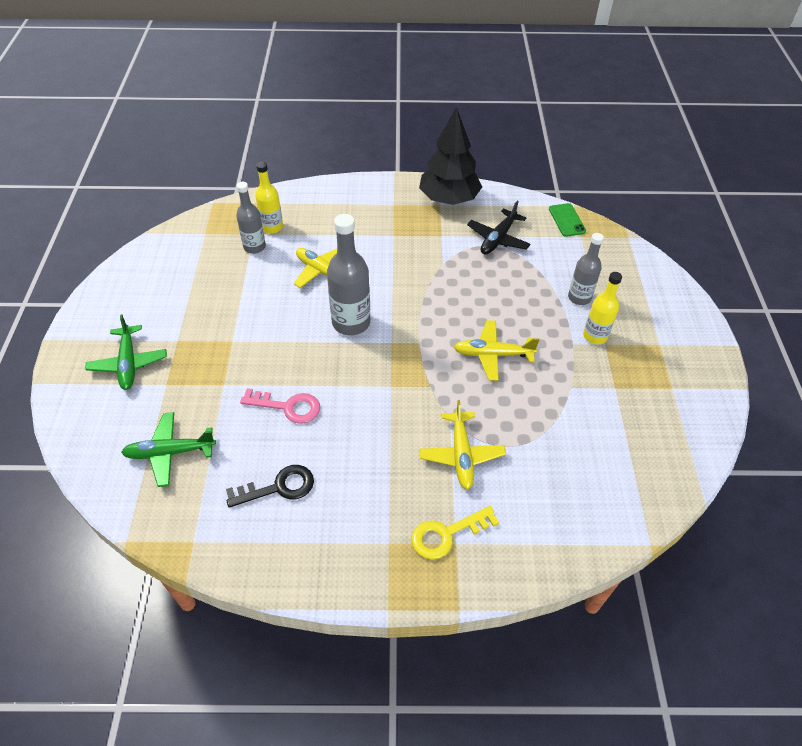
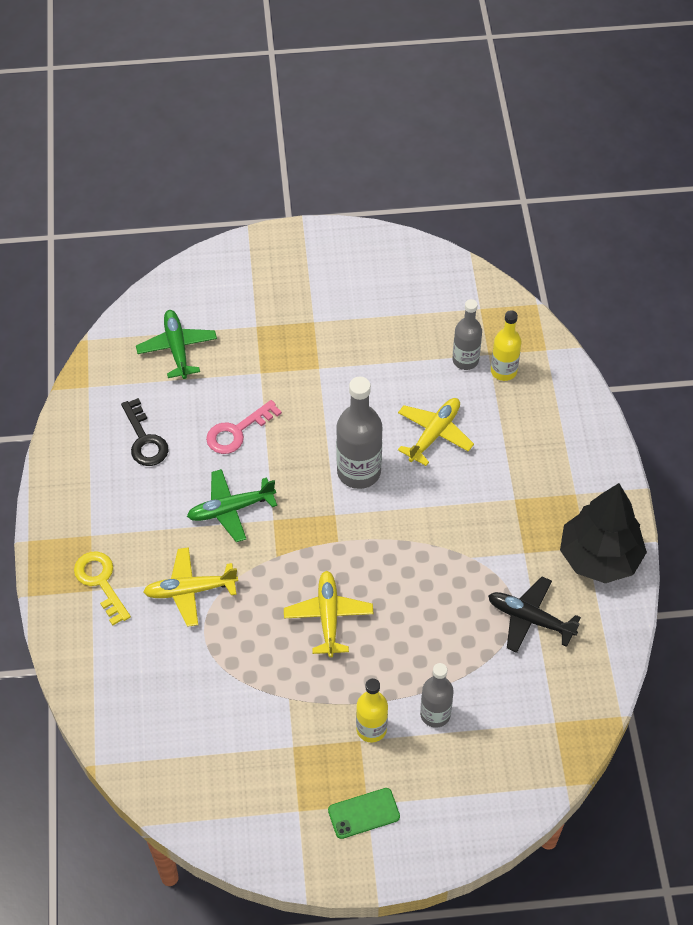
camera: 85 degrees right, 5 degrees up
(128, 363) = (279, 290): green plane -> green plane (230, 509)
(287, 407) = (237, 431): pink key -> pink key turned 45 degrees clockwise
(566, 220) = (586, 705): green phone -> green phone (363, 813)

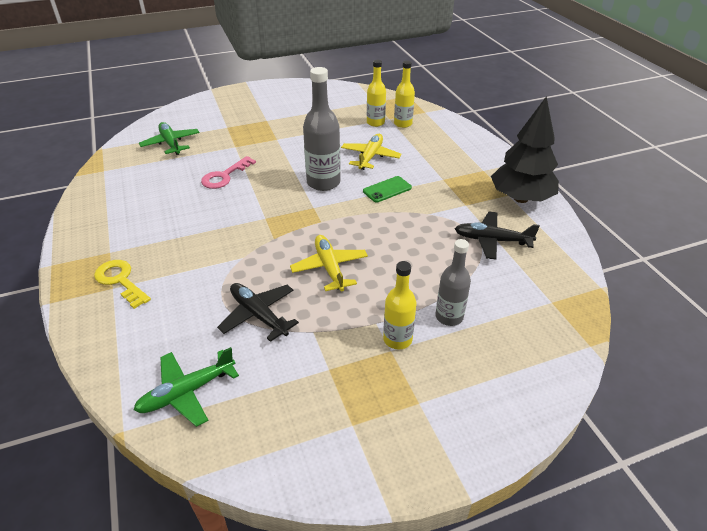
camera: 15 degrees left, 15 degrees down
(144, 439) = (151, 190): black key -> none
(190, 590) = (204, 272): yellow plane -> none
(230, 509) = (229, 217): green plane -> green plane (187, 392)
(238, 664) = (258, 315): none -> black plane
(363, 813) = (419, 412): green phone -> green phone (387, 189)
(465, 360) = (375, 122): grey bottle -> yellow bottle

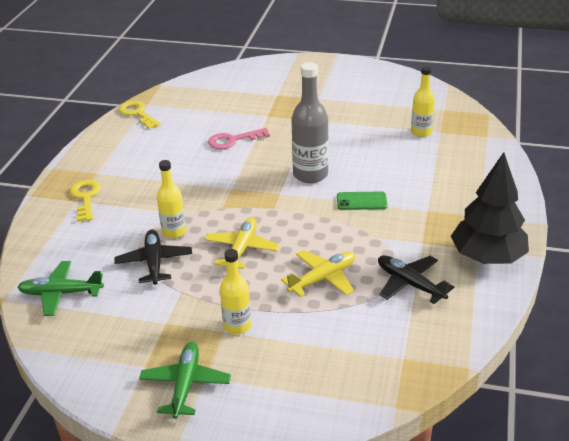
camera: 35 degrees right, 5 degrees down
(102, 181) = (138, 114): none -> yellow key
(171, 143) = (217, 96): green plane -> green plane (185, 384)
(370, 157) = (379, 165): yellow plane -> yellow plane (323, 278)
(403, 124) = (448, 142): yellow bottle -> yellow bottle (174, 232)
(449, 317) = (297, 328): grey bottle -> none

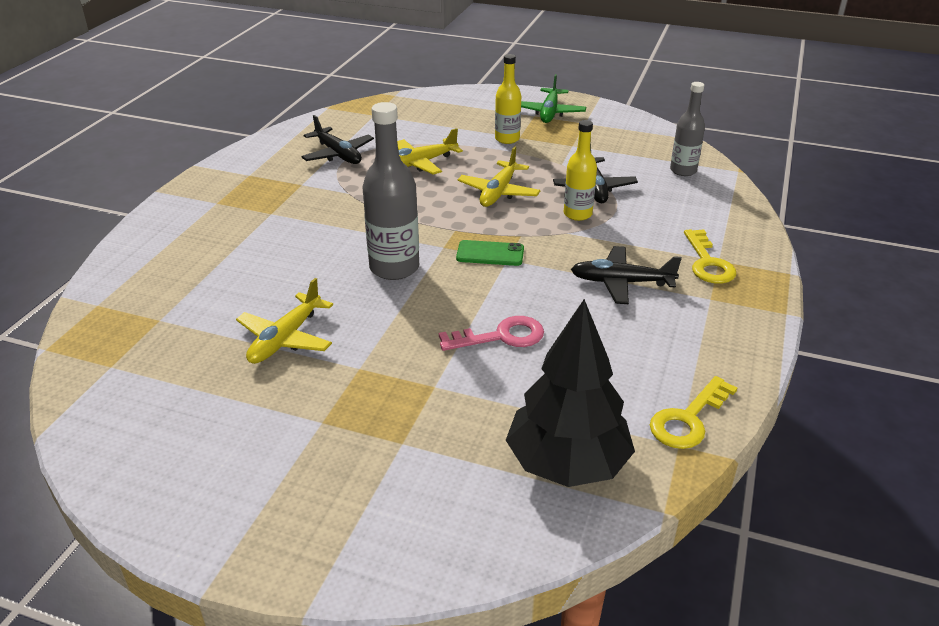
camera: 175 degrees left, 0 degrees up
(61, 293) = (683, 170): green plane -> grey bottle
(138, 114) = (688, 419): yellow key -> yellow key turned 75 degrees clockwise
(153, 178) = (621, 282): none -> black plane
(358, 129) = (285, 339): none -> yellow plane
(361, 201) = (343, 229): green phone -> green phone (490, 254)
(421, 132) = (189, 322): yellow bottle -> none
(487, 257) = (247, 167): black tree -> black tree (567, 464)

